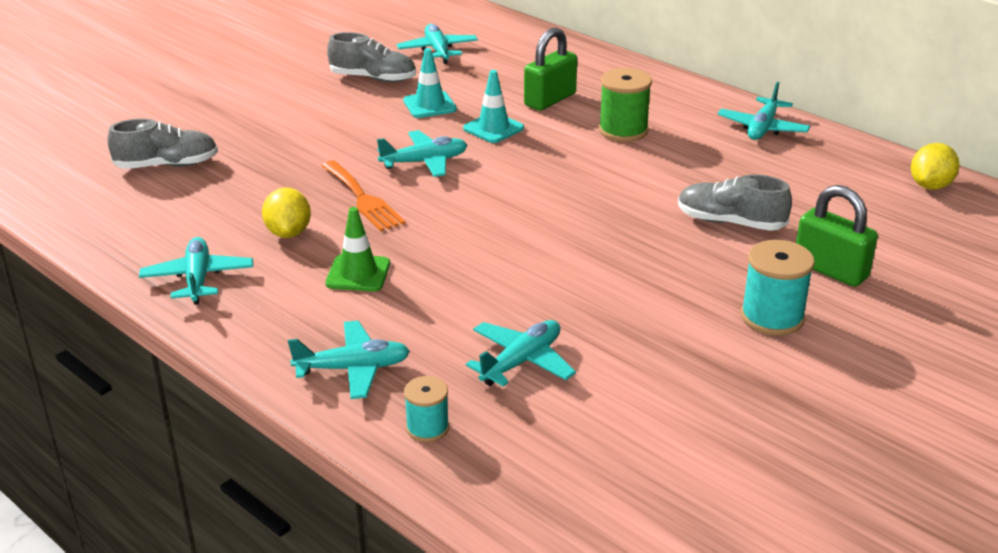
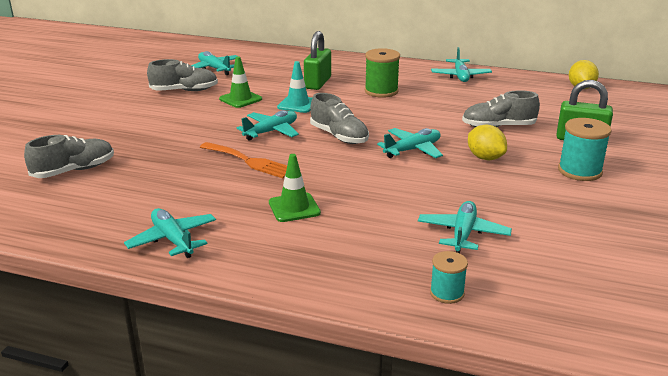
camera: 25 degrees left, 5 degrees down
(288, 233) = (215, 194): yellow lemon -> yellow lemon (485, 158)
(353, 369) = (353, 269): turquoise plane -> turquoise plane (412, 150)
(429, 105) = (240, 99): turquoise traffic cone -> green traffic cone
(501, 188) = (339, 136): none -> grey shoe

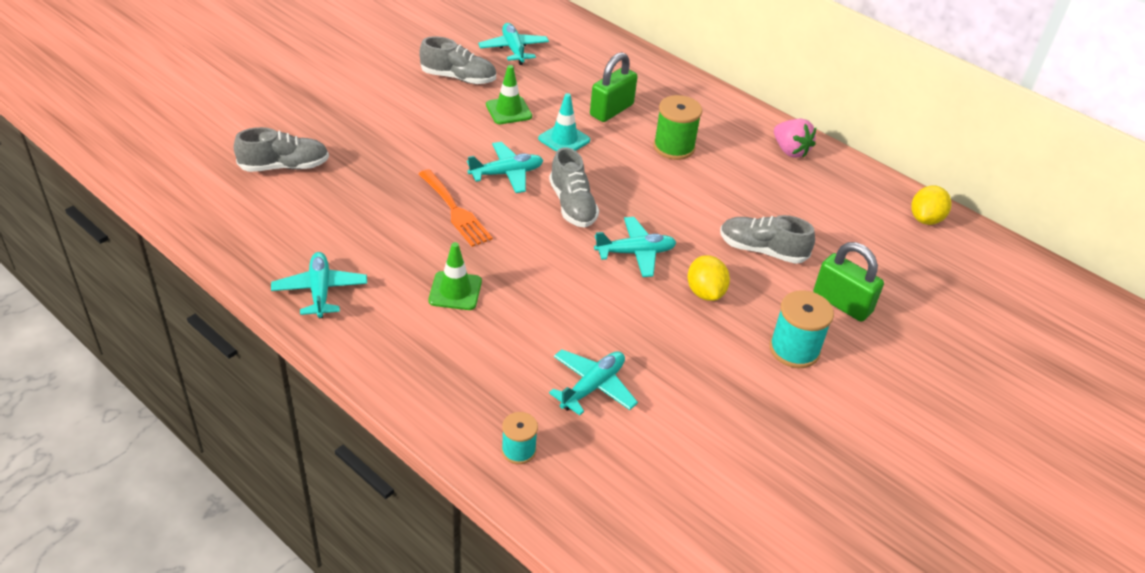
camera: 20 degrees right, 15 degrees up
(460, 76) = (790, 150): turquoise plane -> pink strawberry

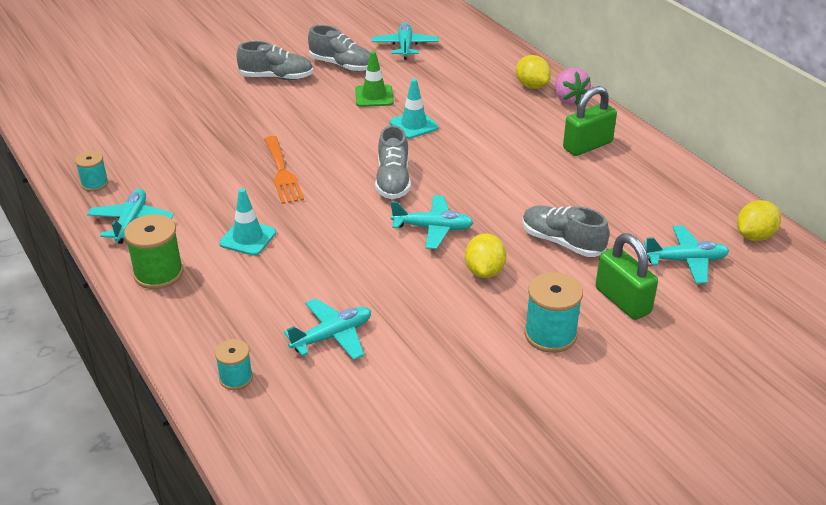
camera: 20 degrees right, 5 degrees down
(256, 250) = (95, 183): none -> turquoise spool
(284, 166) = (153, 121): grey shoe -> grey shoe (276, 77)
(455, 291) = (248, 238): green traffic cone -> turquoise traffic cone
(506, 174) = (345, 148): turquoise plane -> turquoise plane (686, 261)
(611, 110) = (472, 105): green padlock -> green padlock (587, 145)
(659, 82) = (532, 86): none -> yellow lemon
(674, 147) = (518, 142): green spool -> green spool (158, 273)
(790, 150) = (637, 158): pink strawberry -> pink strawberry (569, 99)

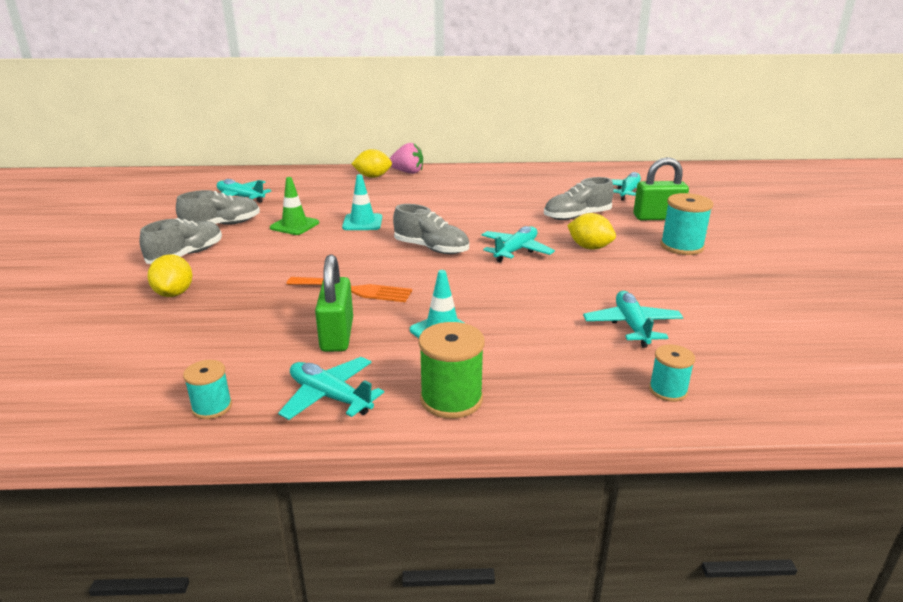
camera: 60 degrees left, 10 degrees down
(587, 145) = (471, 182): green padlock -> green padlock (337, 335)
(754, 236) = (618, 172): yellow lemon -> yellow lemon (174, 293)

